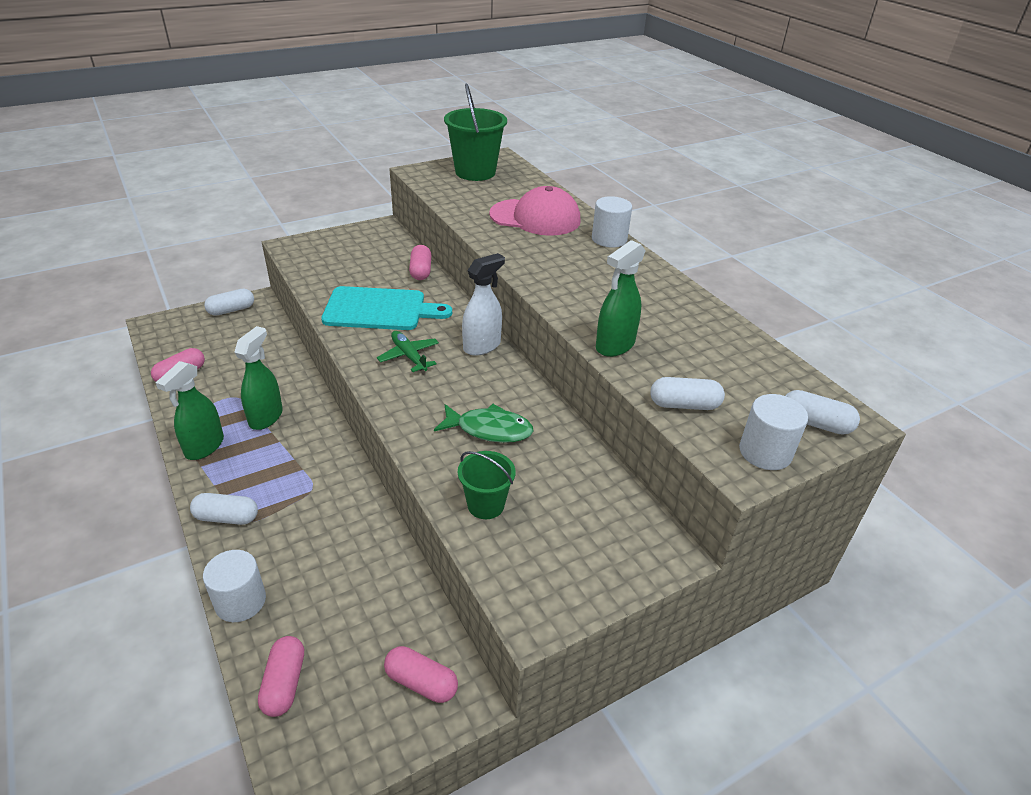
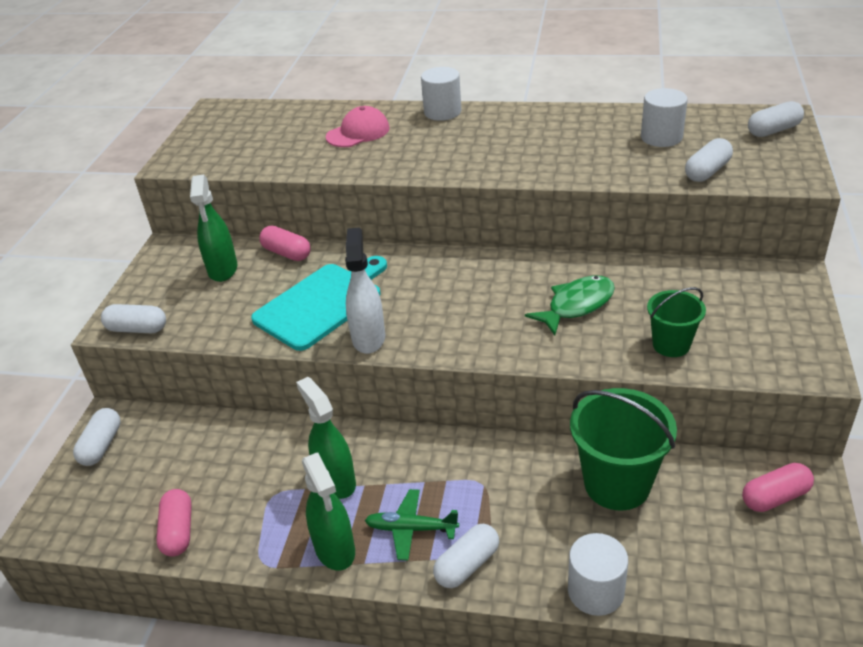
camera: 45 degrees left, 0 degrees up
(284, 683) = (720, 591): pink capsule -> none
(293, 255) = (137, 329): none -> white capsule
(409, 356) = (422, 312): green plane -> green plane (411, 529)
(475, 172) = (225, 132): green bucket -> green bucket (617, 484)
(482, 346) = (454, 263): white spray bottle -> white spray bottle (368, 338)
(535, 218) = (358, 132): pink cap -> pink cap, size x0.65
(614, 345) = (602, 171): green spray bottle -> green spray bottle (223, 269)
(765, 452) = (788, 162): white cylinder -> white cylinder (661, 137)

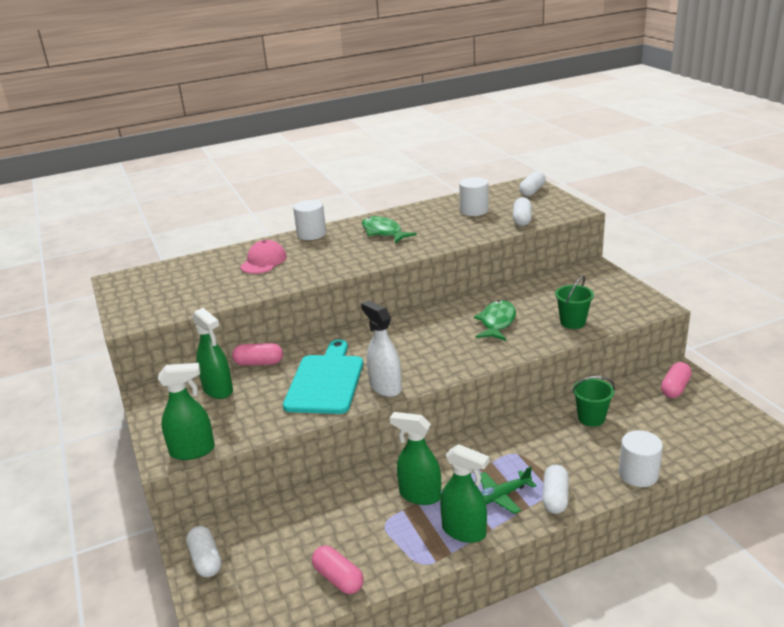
camera: 35 degrees left, 10 degrees down
(137, 329) = (193, 451): white capsule -> green spray bottle
(519, 135) = (383, 232): none -> green fish
(617, 484) = (591, 418): green bucket -> green bucket, size x0.58

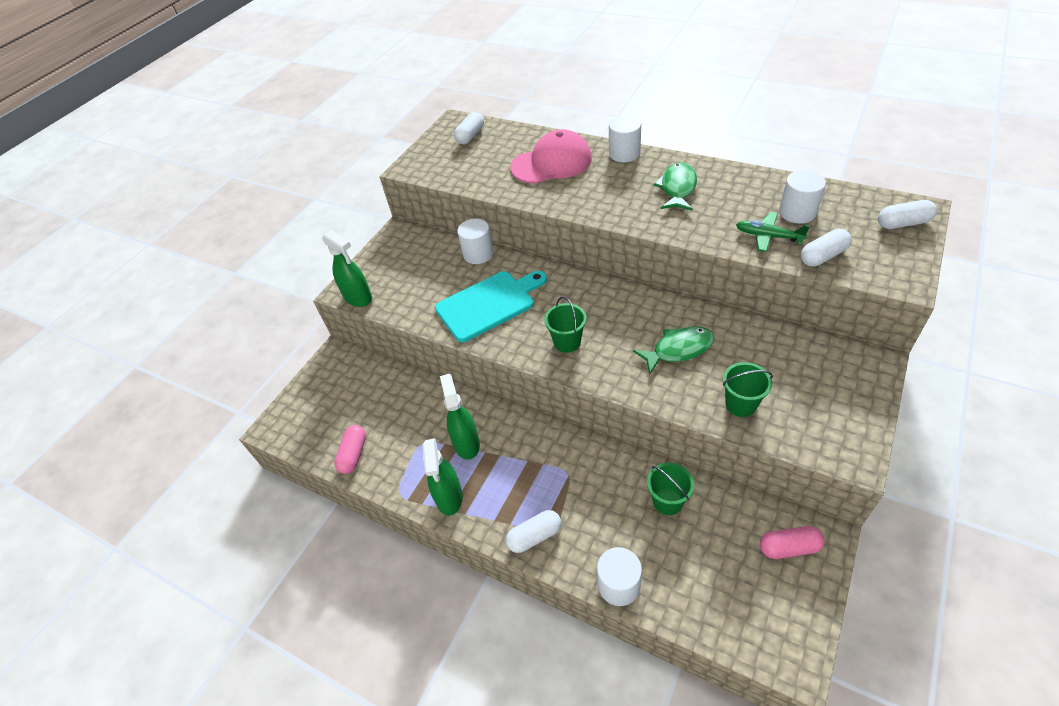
camera: 55 degrees right, 20 degrees up
(206, 560) = (324, 375): white capsule -> white capsule (470, 136)
(218, 390) = (429, 259): green spray bottle -> none
(259, 363) = (478, 254): pink capsule -> white cylinder
(263, 261) = (552, 163): pink cap -> pink cap, size x1.54
(385, 387) = (511, 342): white spray bottle -> none
(423, 362) = (567, 342): none -> green bucket
(500, 496) = (506, 496): green plane -> green plane (768, 236)

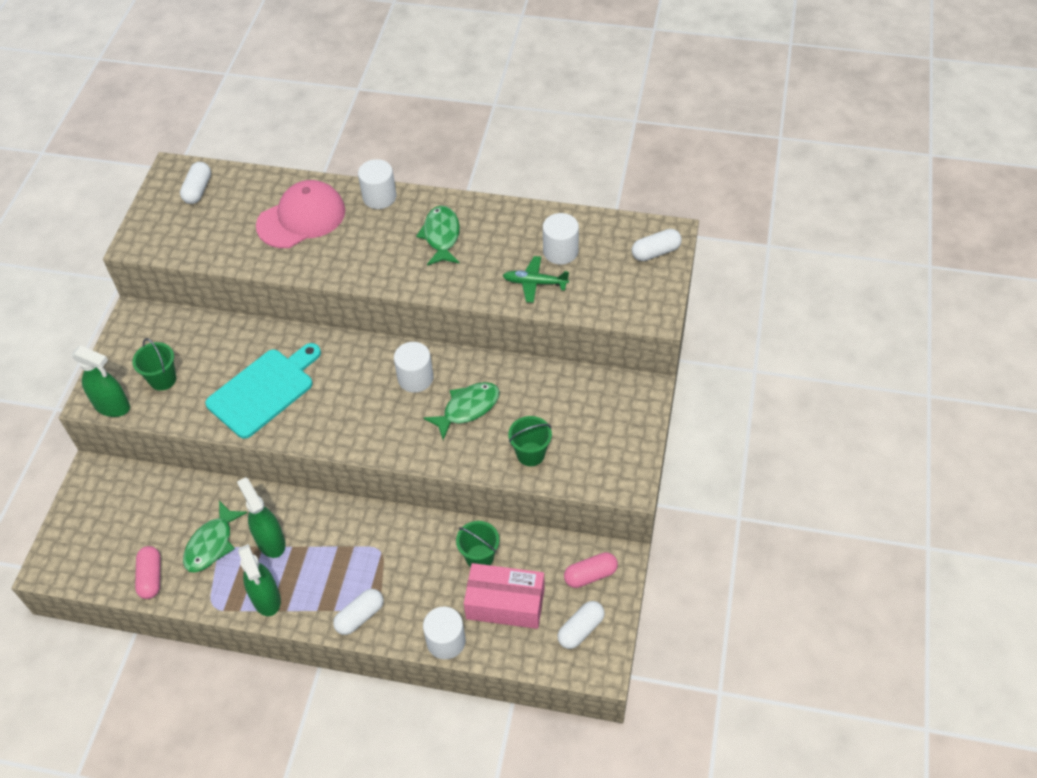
camera: 20 degrees left, 5 degrees up
(414, 435) = (211, 544): none -> green fish
(478, 254) = (237, 331): white cylinder -> white cylinder (415, 378)
(567, 342) = (356, 419): green bucket -> green bucket (163, 379)
(689, 558) = (505, 603): none -> pink box
(823, 256) = (585, 299): white capsule -> white capsule (581, 629)

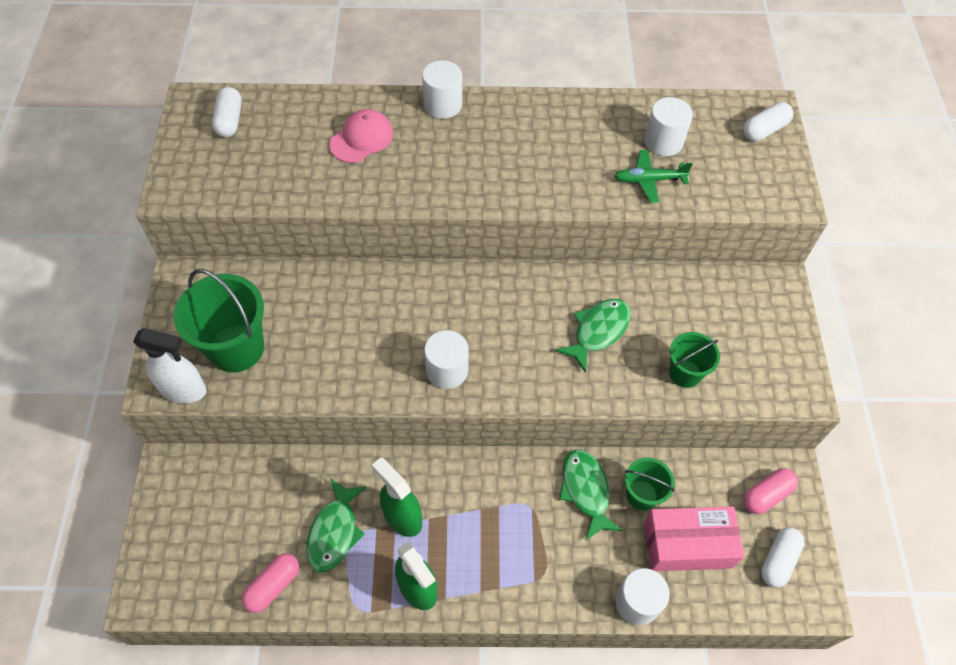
camera: 15 degrees left, 5 degrees up
(112, 406) = (184, 390): green spray bottle -> white spray bottle
(151, 577) = (273, 586): pink capsule -> pink capsule turned 60 degrees clockwise
(163, 379) = (236, 348): green bucket -> green bucket, size x1.73
(264, 390) = (360, 344): turquoise cutting board -> none
(301, 218) = (361, 139): pink cap -> pink cap, size x0.65
(360, 616) = (531, 590): white capsule -> none
(415, 378) = (529, 304): white cylinder -> white cylinder (447, 370)
(441, 236) = (527, 140): green fish -> green fish (586, 490)

